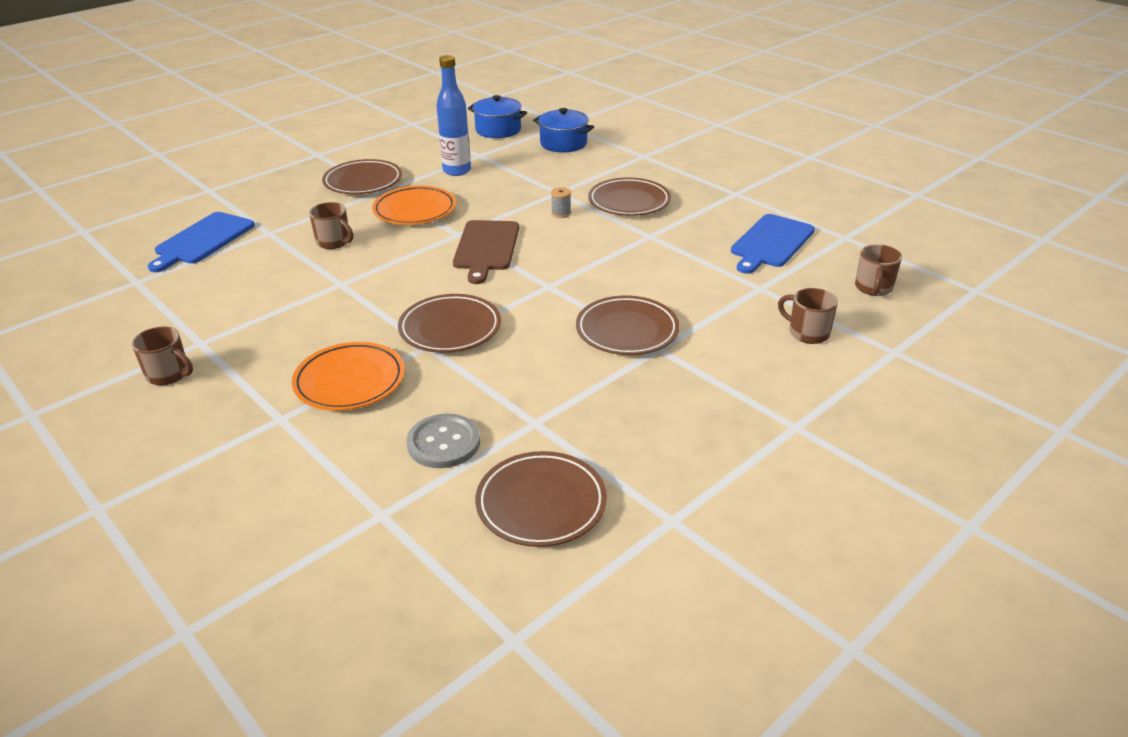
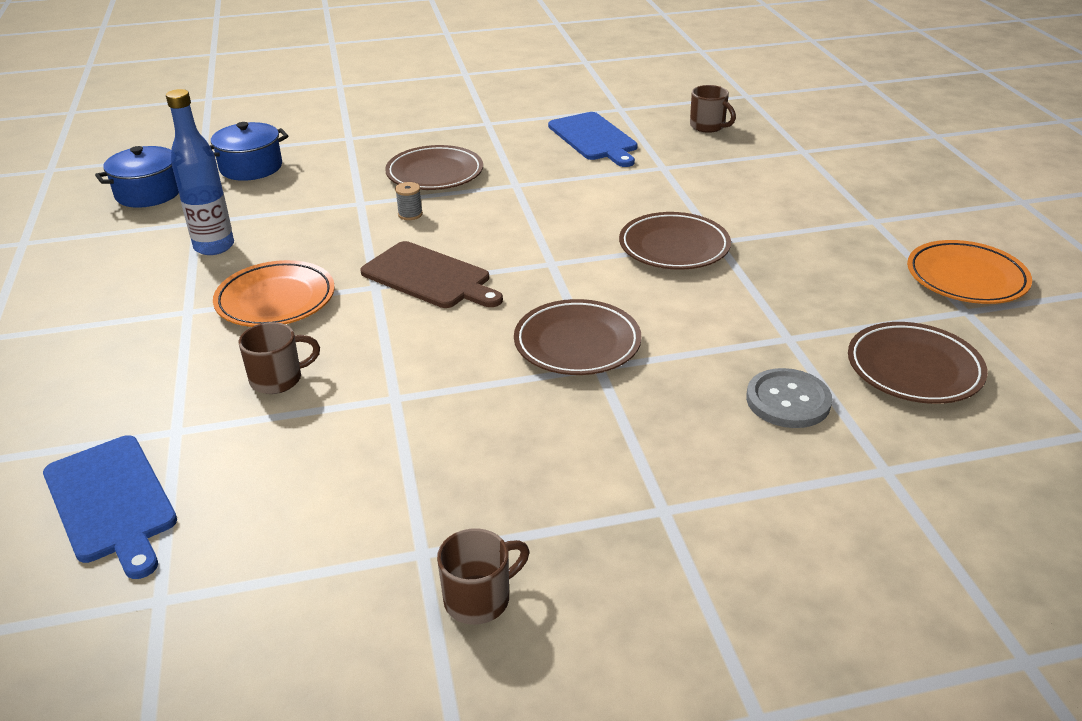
camera: 60 degrees left, 0 degrees up
(350, 381) = (626, 438): orange plate -> orange plate (966, 278)
(363, 182) = (137, 319): brown plate -> none
(807, 333) = (749, 172): brown mug -> none

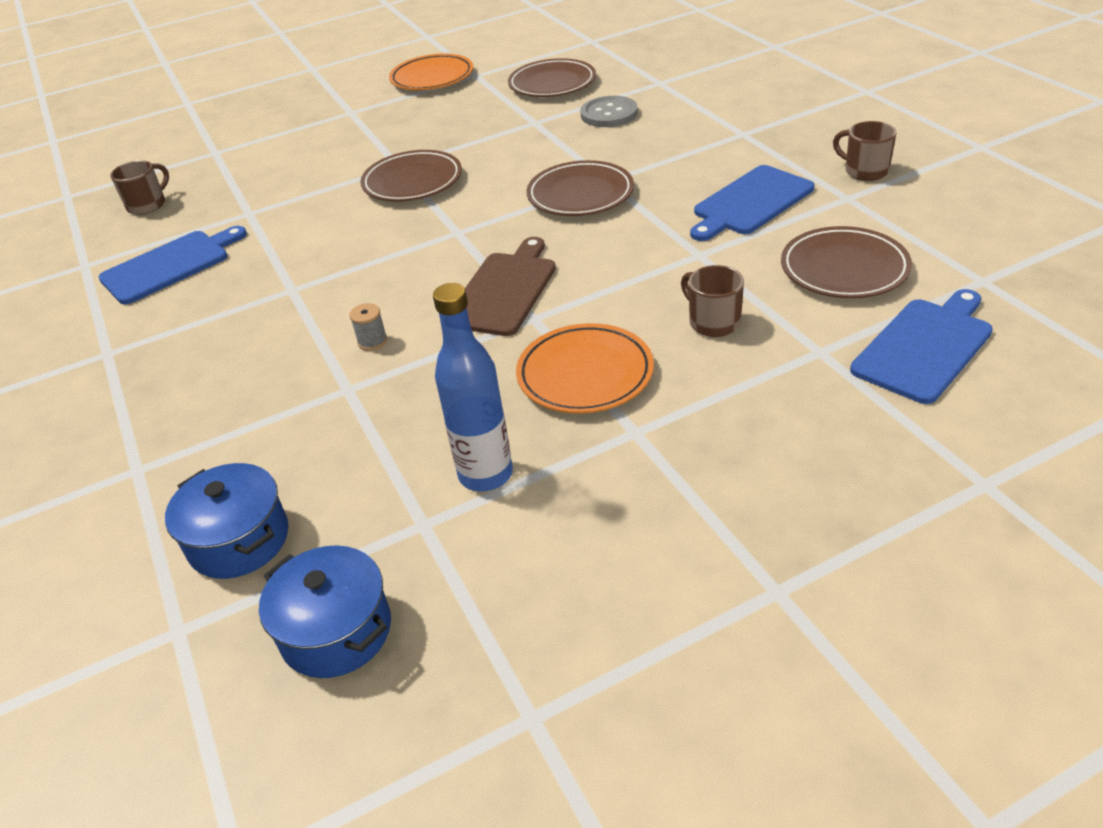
camera: 100 degrees left, 5 degrees up
(435, 174) = (262, 354): brown plate -> brown plate (844, 269)
(472, 463) = (750, 202): none -> blue cutting board

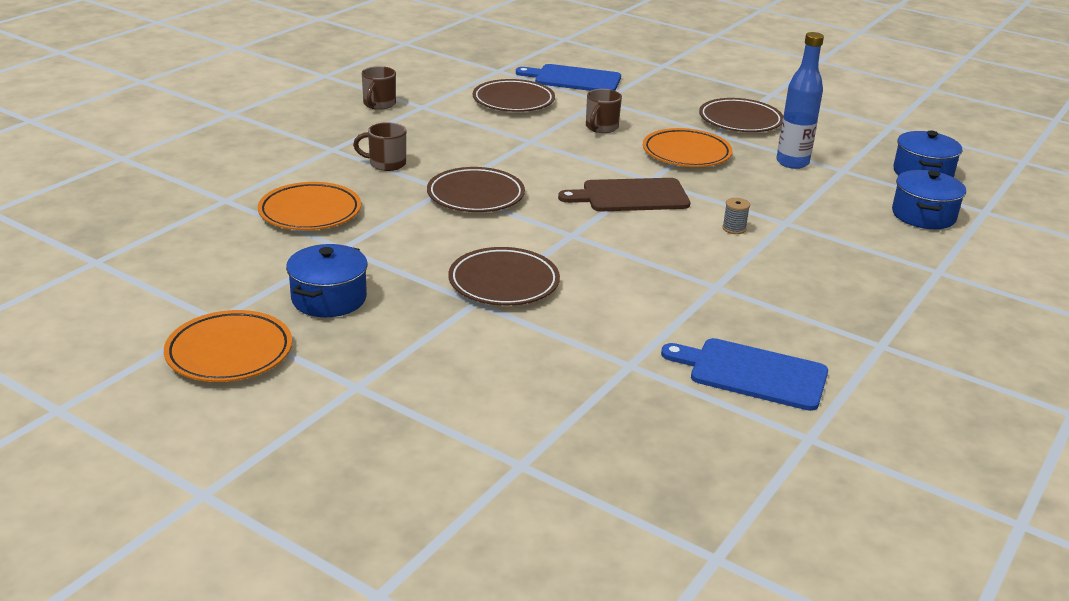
camera: 125 degrees left, 10 degrees down
(148, 205) = (674, 456): brown mug -> brown mug (386, 164)
(463, 111) = (329, 298): none -> blue pot
(552, 84) = (237, 259): brown plate -> brown plate (740, 120)
(609, 114) = (310, 212): grey button -> orange plate
(750, 202) = (448, 134): blue cutting board -> none

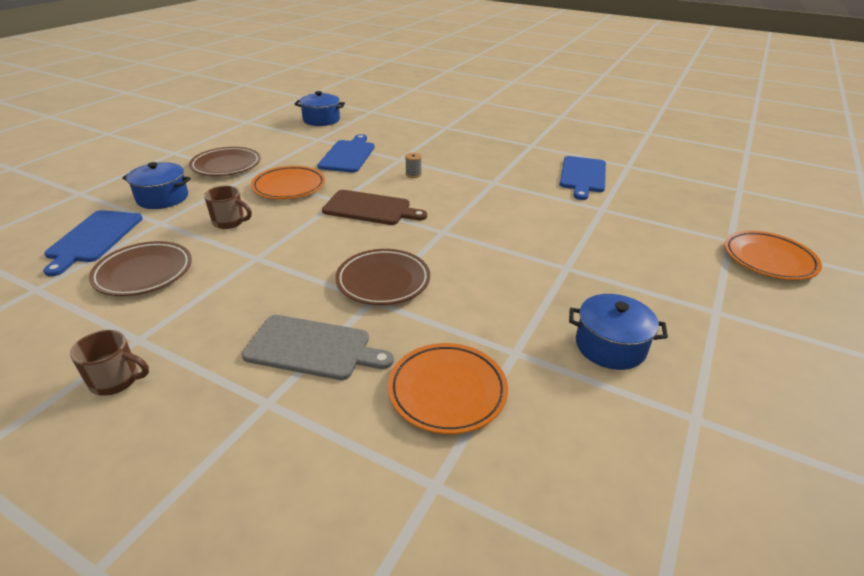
camera: 95 degrees left, 5 degrees up
(229, 352) = (737, 394): orange plate -> orange plate (768, 259)
(386, 164) = (312, 348): brown mug -> grey cutting board
(503, 282) = (531, 257): brown plate -> none
(630, 196) = (370, 208): brown cutting board -> brown cutting board turned 60 degrees counterclockwise
(790, 188) = (348, 155): none -> blue cutting board
(792, 163) = (306, 152): blue bottle -> none
(923, 215) = (379, 124): blue pot -> blue pot (162, 198)

